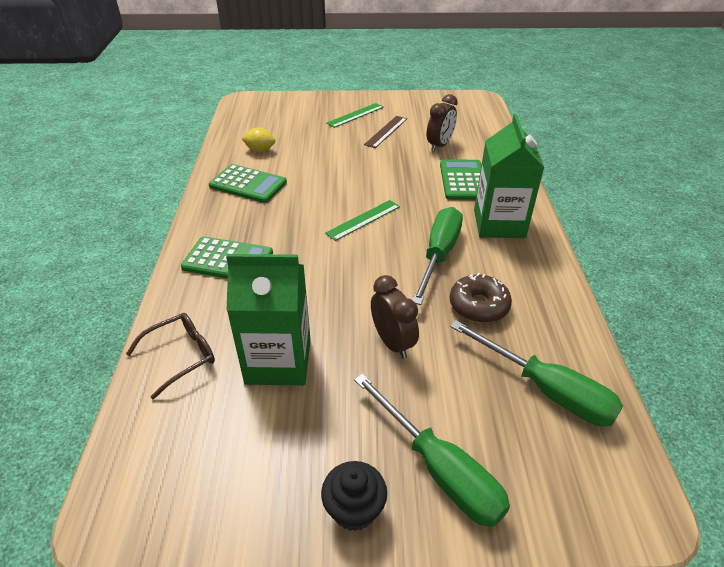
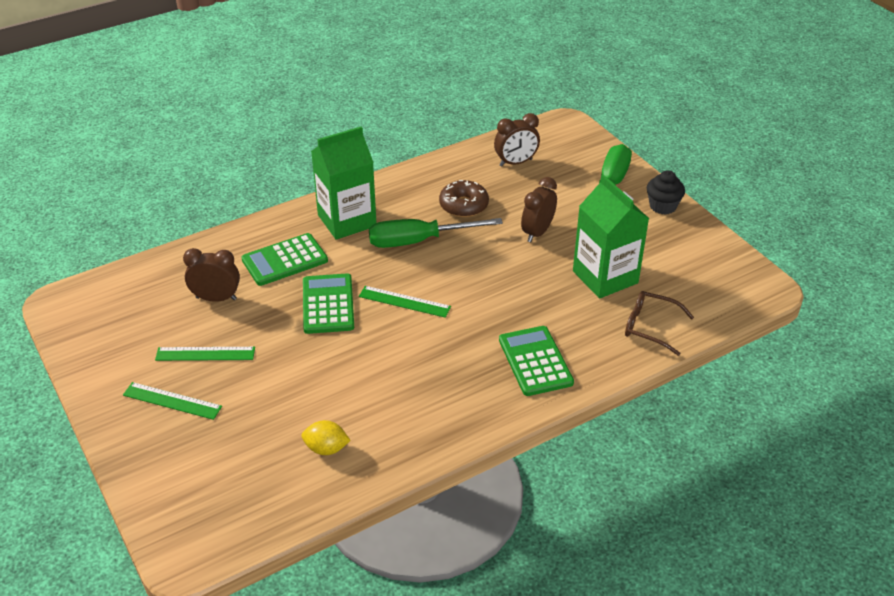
camera: 120 degrees left, 0 degrees up
(248, 184) = (408, 417): green calculator -> green calculator (328, 304)
(260, 150) = (326, 449): yellow lemon -> yellow lemon turned 60 degrees counterclockwise
(386, 131) = (205, 354): brown ruler -> green ruler
(546, 390) = (516, 162): green screwdriver -> brown clock

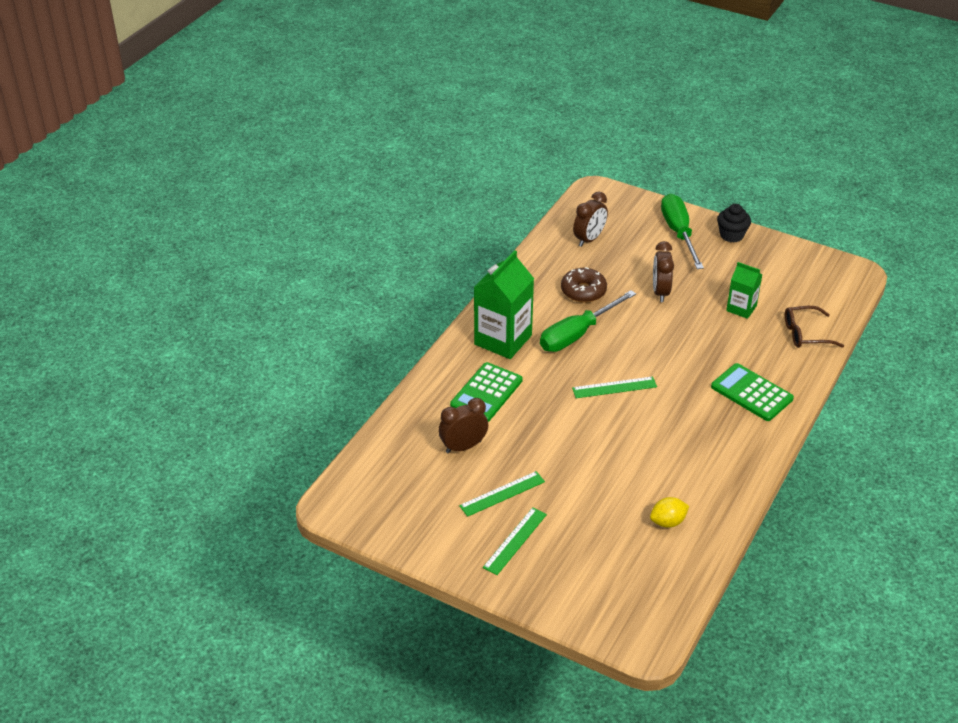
camera: 30 degrees left, 0 degrees up
(172, 401) = (515, 541): green ruler -> green ruler turned 45 degrees counterclockwise
(328, 304) = (558, 414): green calculator -> none
(605, 277) = (741, 308): green carton -> green carton, size x0.56

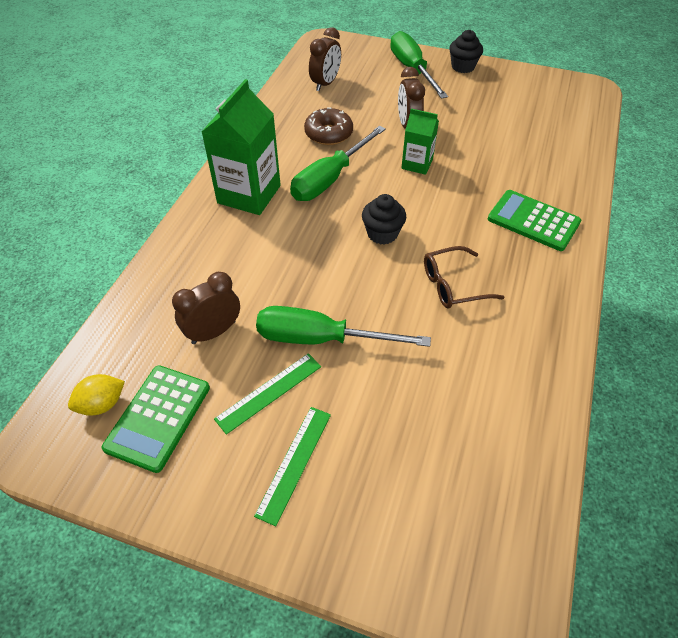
camera: 10 degrees left, 10 degrees up
(486, 393) = (236, 258): green calculator -> green calculator (158, 417)
(547, 462) = (321, 339): none -> green screwdriver
(614, 387) = (382, 233): green ruler -> black cupcake
(668, 522) = (486, 402): yellow lemon -> yellow lemon (102, 404)
(741, 308) = (494, 133): green carton -> green carton (417, 164)
(806, 334) = (566, 151): brown glasses -> brown glasses (453, 285)

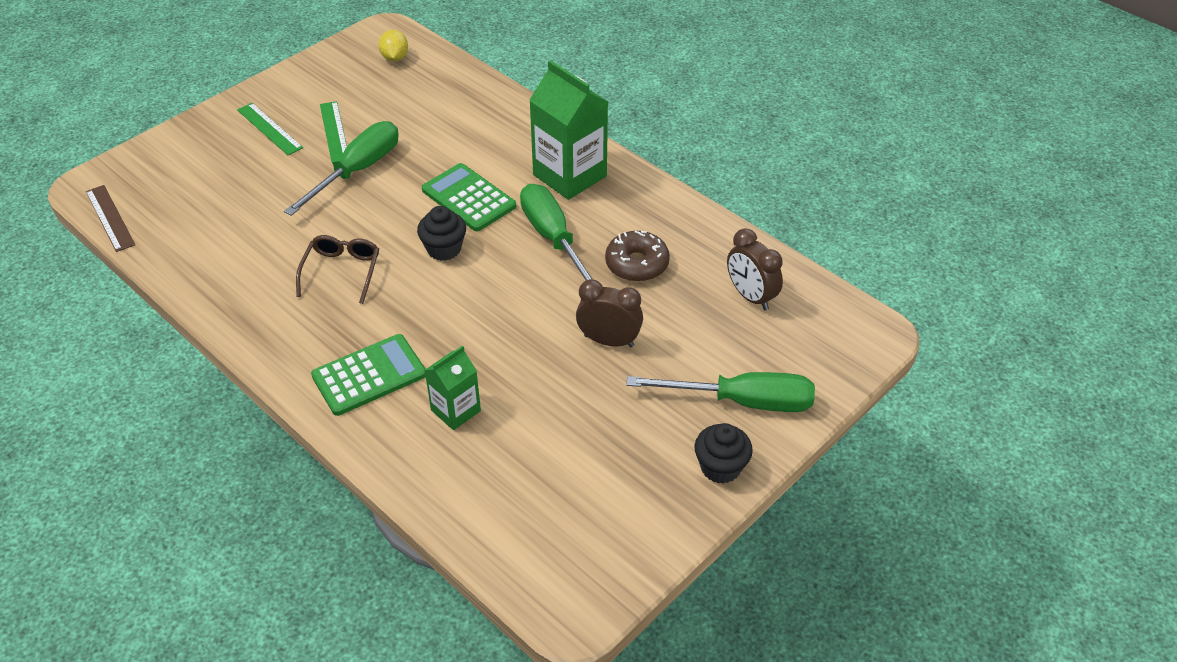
camera: 115 degrees right, 5 degrees down
(158, 417) = (361, 79): green calculator -> green calculator (468, 198)
(213, 332) = (414, 118): brown clock -> none
(417, 164) = (530, 319): green carton -> green carton (455, 410)
(536, 539) = (110, 218): none -> brown ruler

